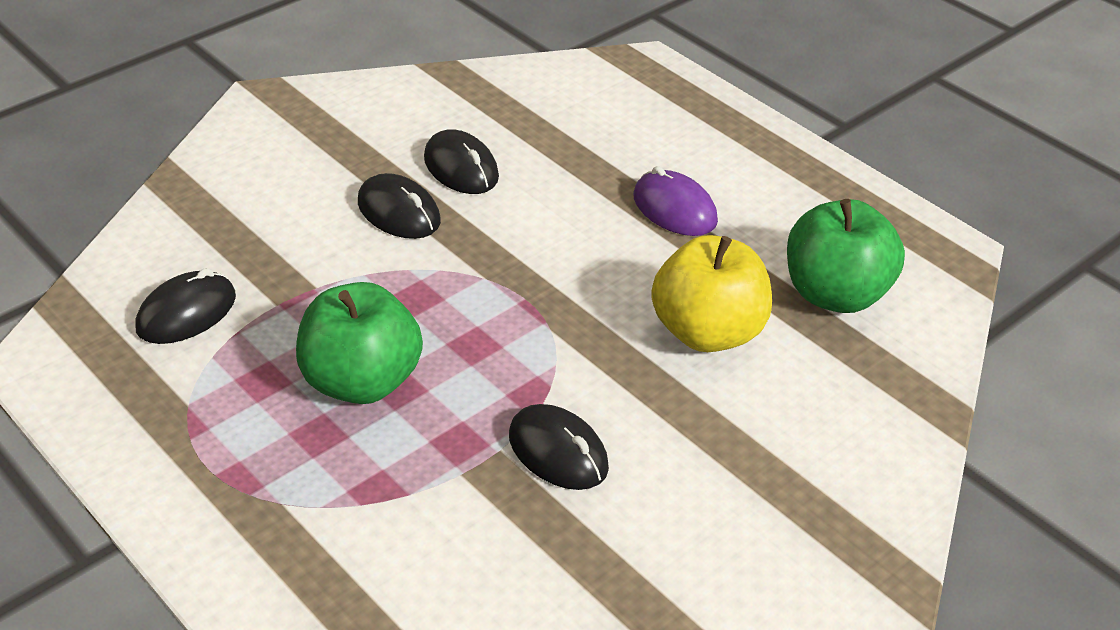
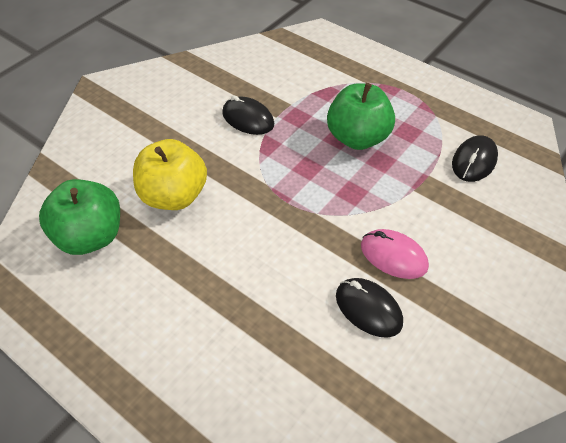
camera: 170 degrees right, 10 degrees up
(399, 212) = (393, 256): black mouse -> pink mouse
(674, 209) = (199, 295): purple mouse -> none

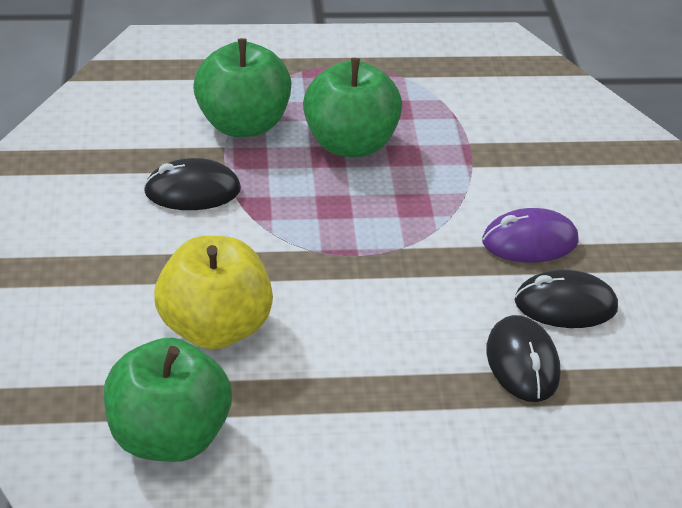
camera: 45 degrees left, 10 degrees down
(314, 97) = (243, 124): none -> green apple
(393, 256) = (529, 241): pink mouse -> purple mouse
(474, 161) = (496, 104): black mouse -> black mouse (522, 363)

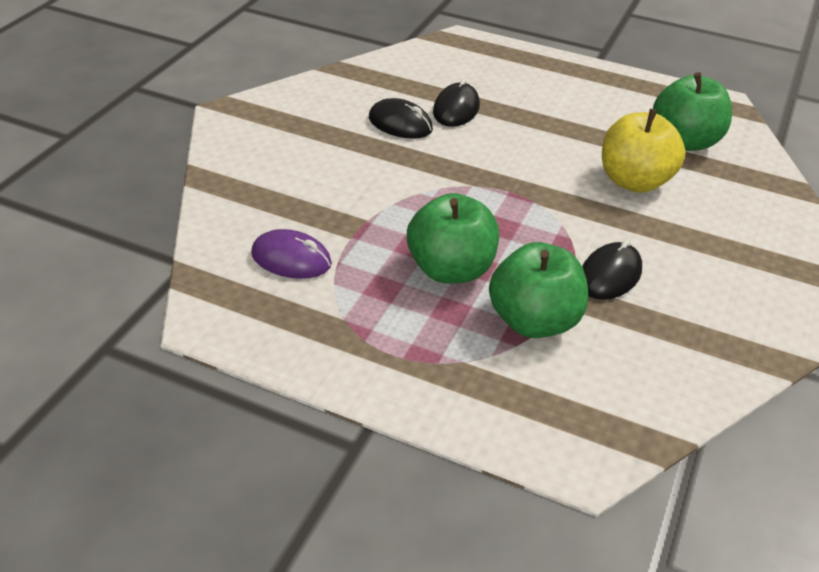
camera: 150 degrees left, 0 degrees up
(192, 191) = (610, 275): black mouse -> black mouse turned 75 degrees counterclockwise
(529, 241) = (383, 160): purple mouse -> purple mouse (291, 259)

